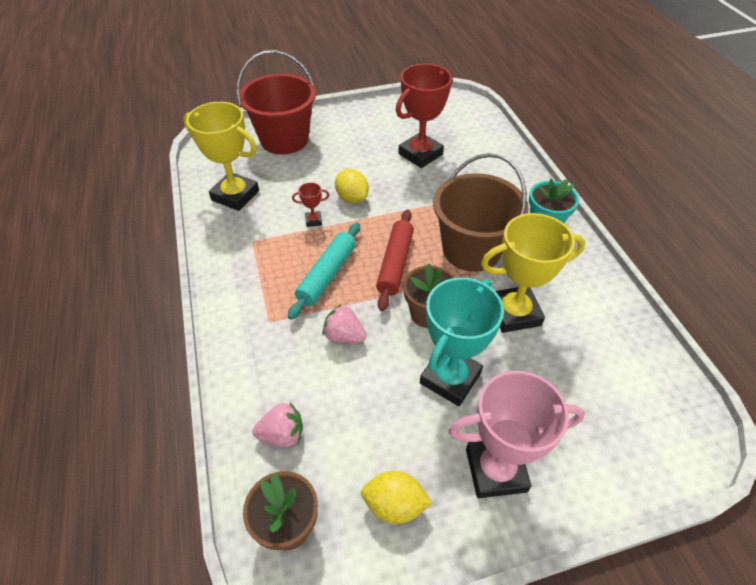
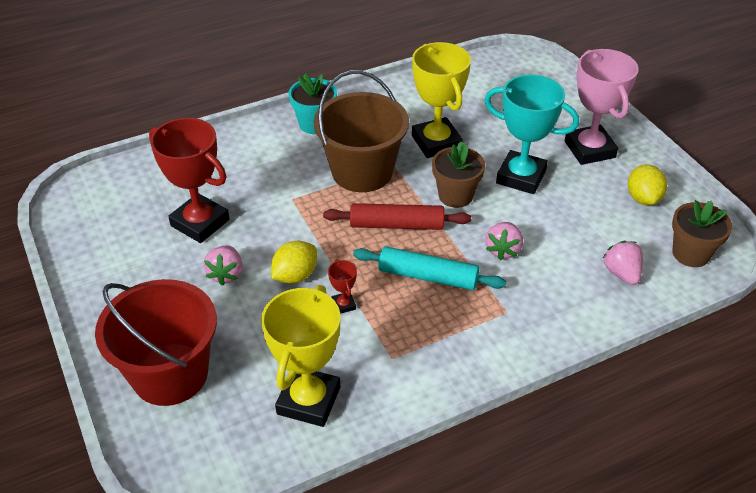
camera: 100 degrees left, 5 degrees down
(363, 165) = (226, 274): none -> pink strawberry

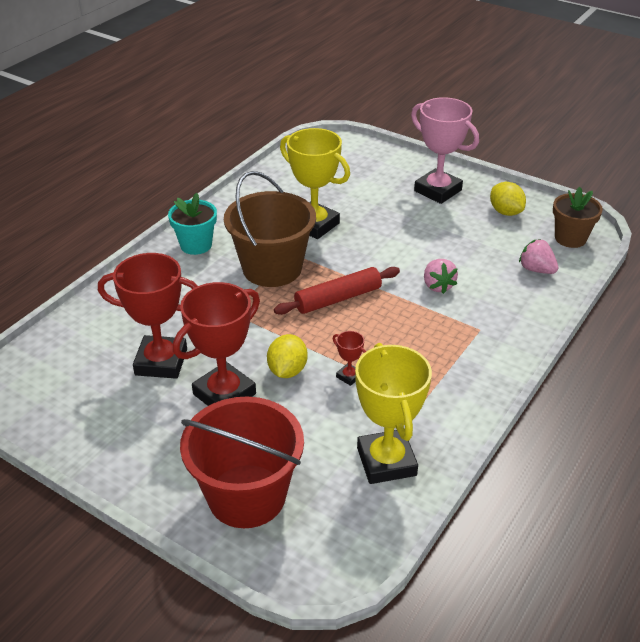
camera: 30 degrees left, 5 degrees down
(226, 274) = (224, 394): pink strawberry -> red trophy
(428, 276) = (398, 328): turquoise rolling pin -> none
(455, 196) = (366, 259): brown flower pot -> none
(521, 177) = (404, 228): turquoise trophy -> none

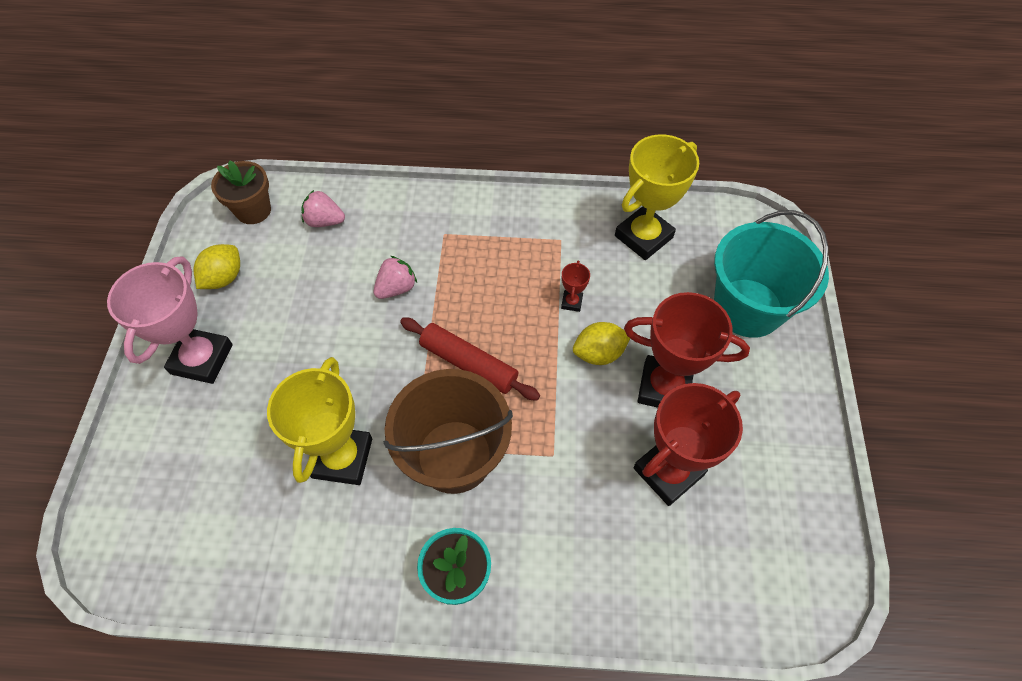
camera: 120 degrees left, 20 degrees up
(161, 362) = (668, 471): red trophy -> red trophy turned 75 degrees clockwise
(247, 496) = (747, 308): red bucket -> turquoise bucket
(536, 269) = (324, 221): pink strawberry -> pink strawberry turned 90 degrees clockwise

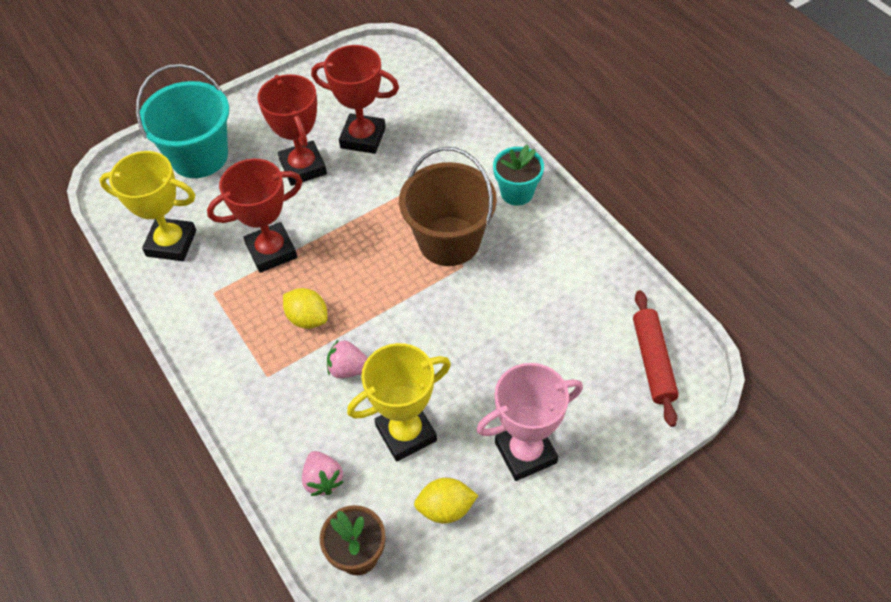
camera: 125 degrees left, 5 degrees down
(342, 458) = (508, 299): yellow trophy -> yellow trophy (406, 433)
(468, 364) = (375, 278): red rolling pin -> red rolling pin (653, 361)
(571, 302) = (271, 251): red trophy -> red trophy, size x2.33
(599, 353) = (304, 212): yellow lemon -> yellow lemon (307, 318)

